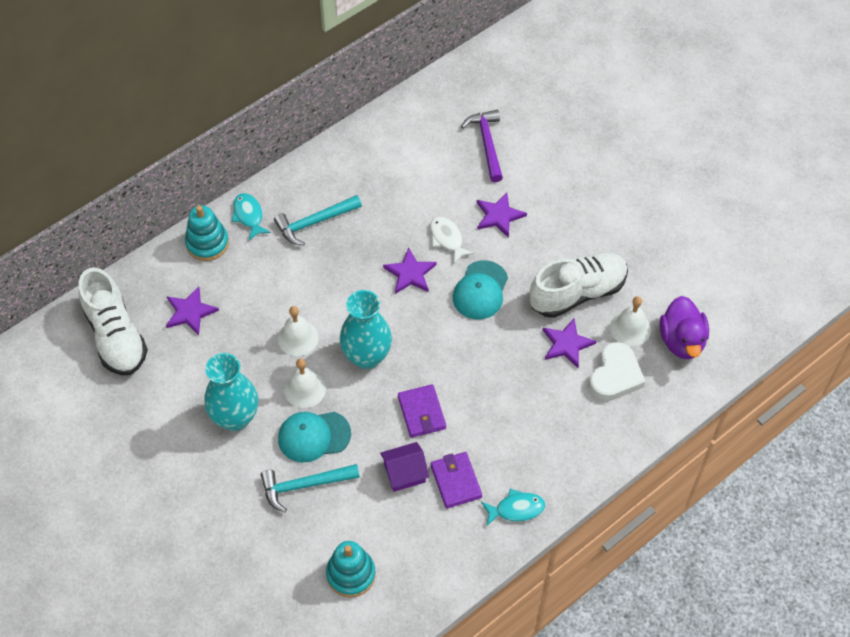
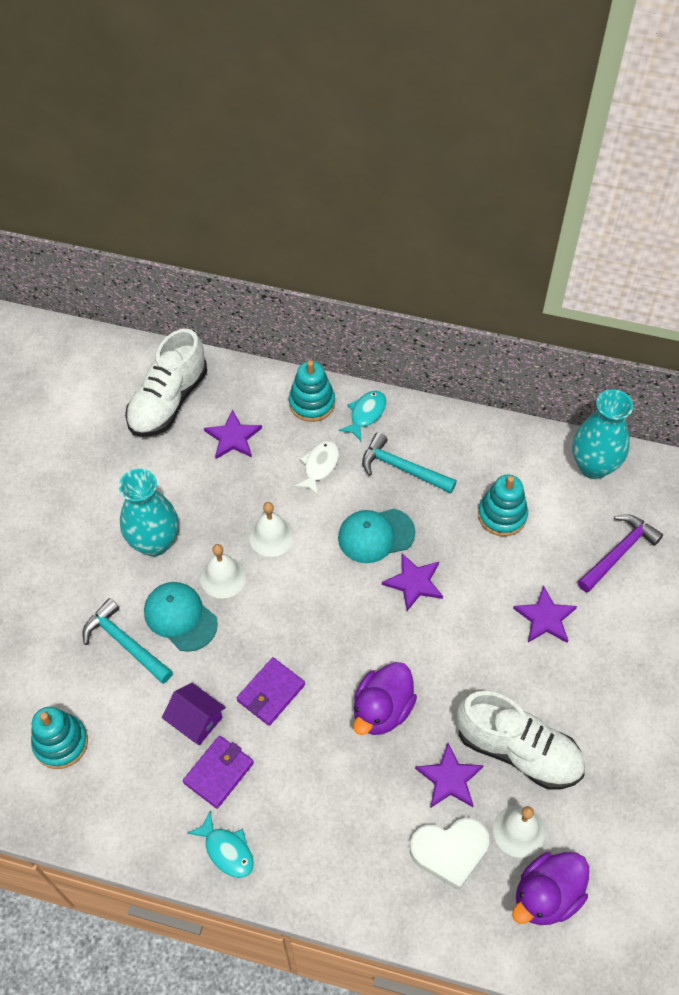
camera: 55 degrees right, 0 degrees up
(367, 356) = (295, 605): turquoise vase -> turquoise vase (593, 466)
(403, 189) = (502, 515): none -> turquoise stacking toy
(447, 239) = (479, 589): white fish -> white fish (319, 466)
(480, 290) = (446, 657): turquoise cap -> turquoise cap (376, 535)
(488, 352) = (382, 710): none -> purple duck

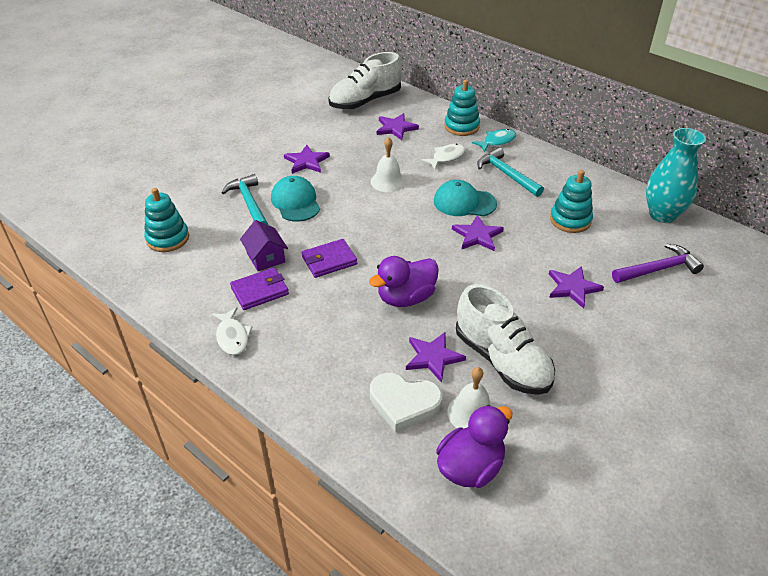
camera: 25 degrees right, 15 degrees down
(154, 542) = (306, 161): turquoise vase -> purple star
(223, 577) = (339, 191): white bell -> none
(227, 850) = (232, 337): turquoise fish -> white fish
(546, 895) = (470, 467): purple duck -> purple duck turned 150 degrees clockwise

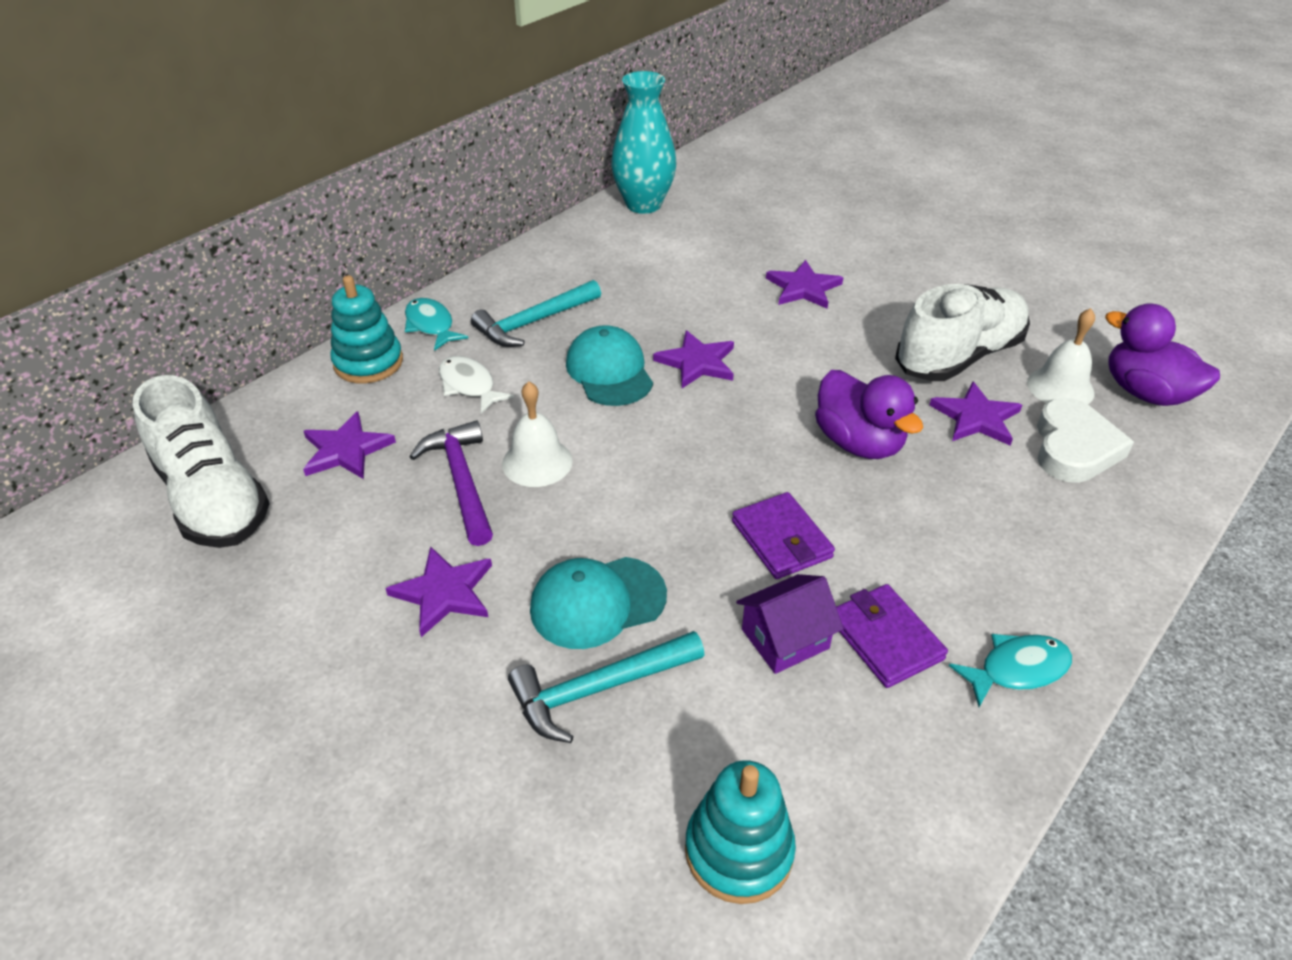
camera: 90 degrees left, 0 degrees up
(232, 337) = (1017, 669): white fish -> turquoise fish
(464, 202) = (609, 371): turquoise cap -> turquoise cap turned 150 degrees clockwise
(570, 220) = (656, 275): turquoise stacking toy -> none
(658, 269) = (755, 222): purple hammer -> purple hammer (461, 481)

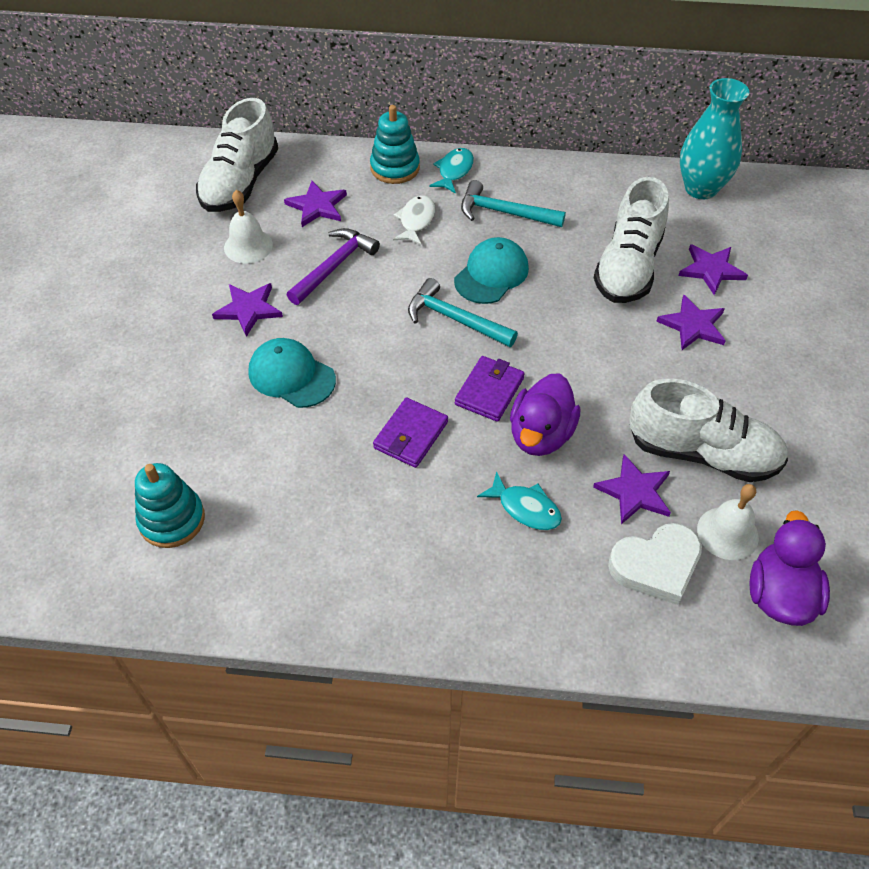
camera: 55 degrees right, 10 degrees up
(537, 462) = (378, 288): white bell -> white bell (248, 246)
(598, 689) = (232, 409): turquoise hammer -> turquoise hammer (455, 319)
(694, 287) = (628, 267): none -> white shoe
(697, 362) = (544, 311): purple star -> purple star (711, 270)
(785, 639) = (330, 474): purple house -> none
(885, 639) = (367, 524): purple wallet -> purple wallet (489, 391)
(1017, 669) = (394, 604): turquoise fish -> turquoise fish (525, 508)

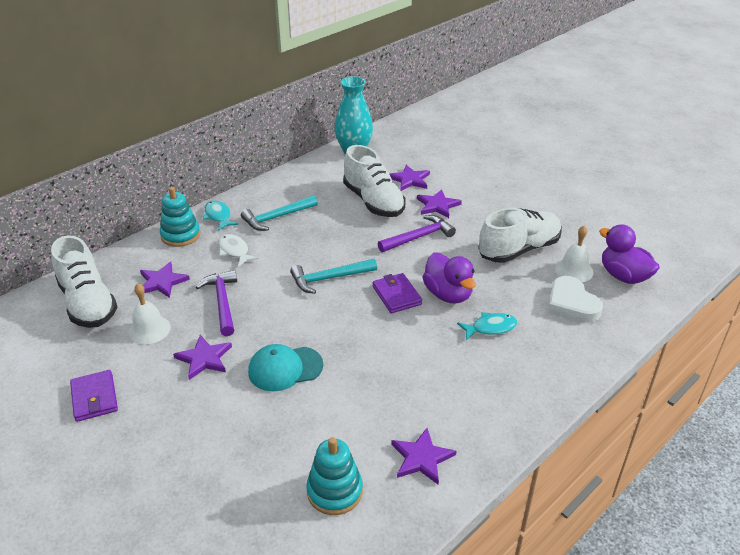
camera: 50 degrees left, 15 degrees down
(411, 435) = (392, 343): purple wallet -> purple wallet (94, 398)
(491, 274) = (315, 247): turquoise cap -> none
(612, 346) = (419, 237): none -> purple hammer
(634, 492) = (519, 284): purple star -> purple star (421, 458)
(656, 566) = (571, 304): white heart -> white heart turned 135 degrees clockwise

